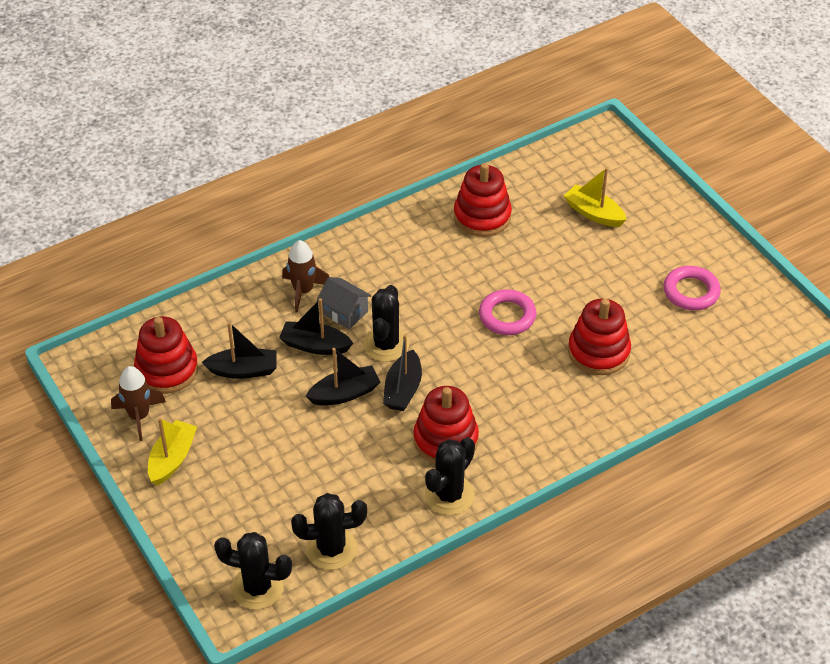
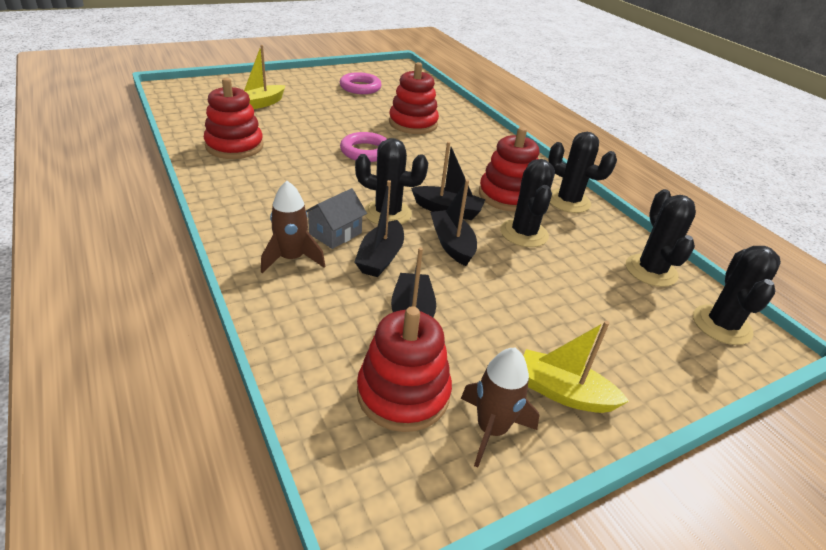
camera: 90 degrees left, 10 degrees down
(375, 450) = (524, 233): none -> black cactus

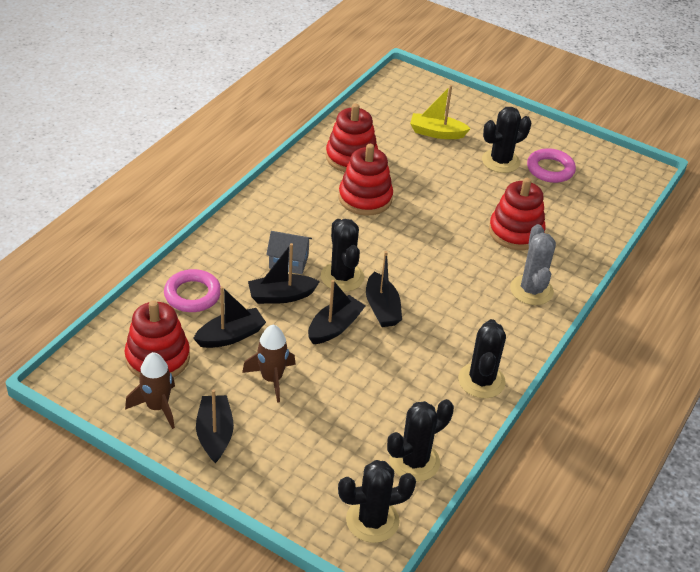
camera: 60 degrees right, 5 degrees up
(292, 259) = (240, 255): brown rocket -> brown rocket (272, 379)
(365, 151) = (425, 226): pink ring -> pink ring (192, 295)
(481, 143) = (531, 290): none -> grey cactus
(507, 196) = (446, 337): red stacking toy -> red stacking toy (365, 198)
(524, 233) = (393, 365): black cactus -> black cactus (500, 161)
(563, 392) = (215, 434): yellow boat -> black boat

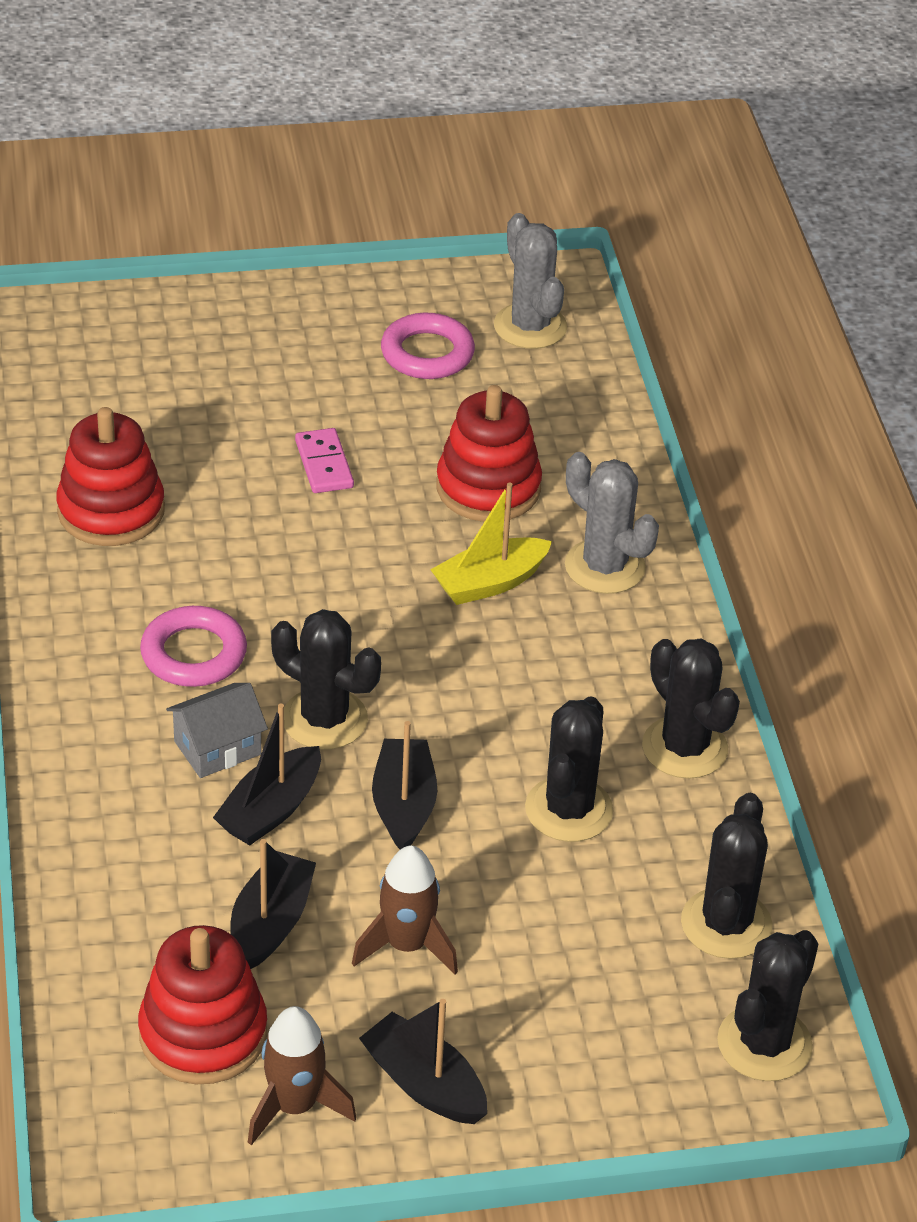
camera: 40 degrees left, 0 degrees up
(192, 295) = (134, 899): pink ring -> pink ring (193, 654)
(365, 198) = (212, 568): red stacking toy -> none
(382, 308) = (436, 731): black boat -> none
(436, 133) = (195, 389): yellow boat -> yellow boat (489, 583)
(456, 186) = (324, 464): none -> pink domino
(500, 161) = (343, 382): black cactus -> black cactus (569, 810)
(609, 182) = (530, 327): none -> grey cactus

